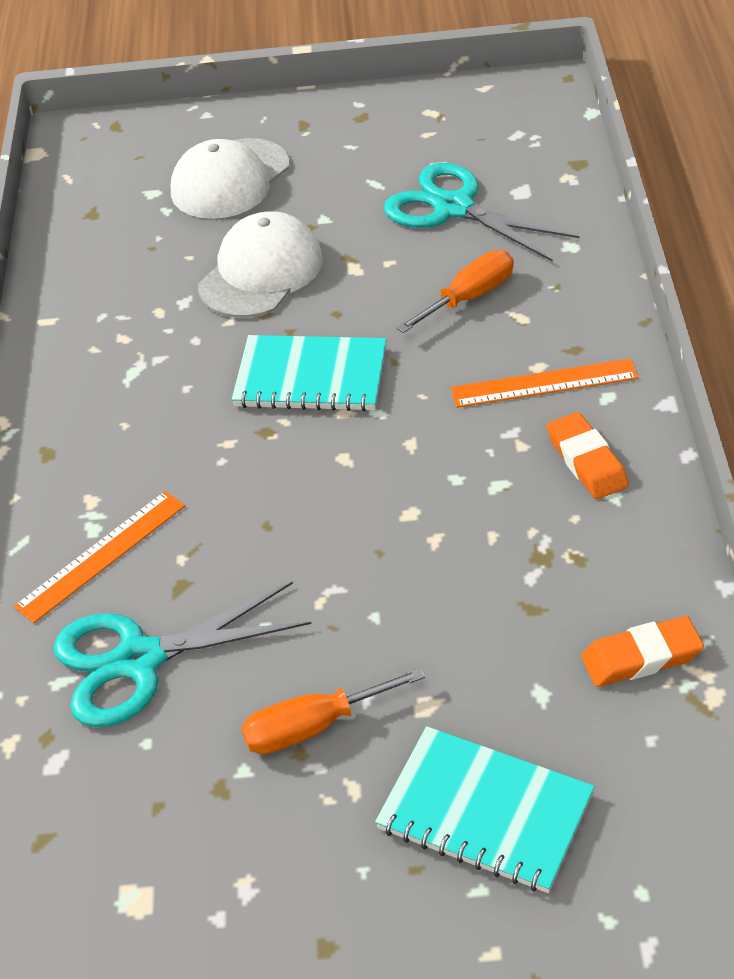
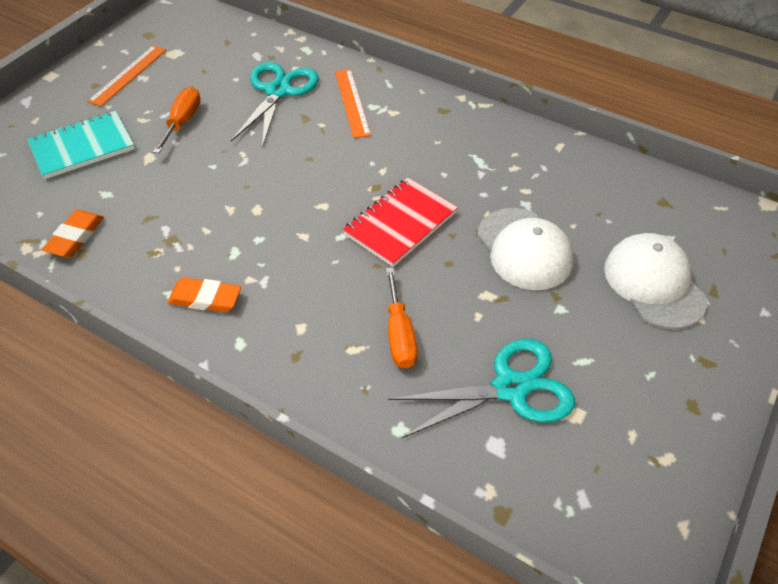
camera: 120 degrees right, 5 degrees up
(311, 377) = (400, 223): turquoise notebook -> red notebook
(544, 383) = (283, 320): orange ruler -> orange ruler (128, 75)

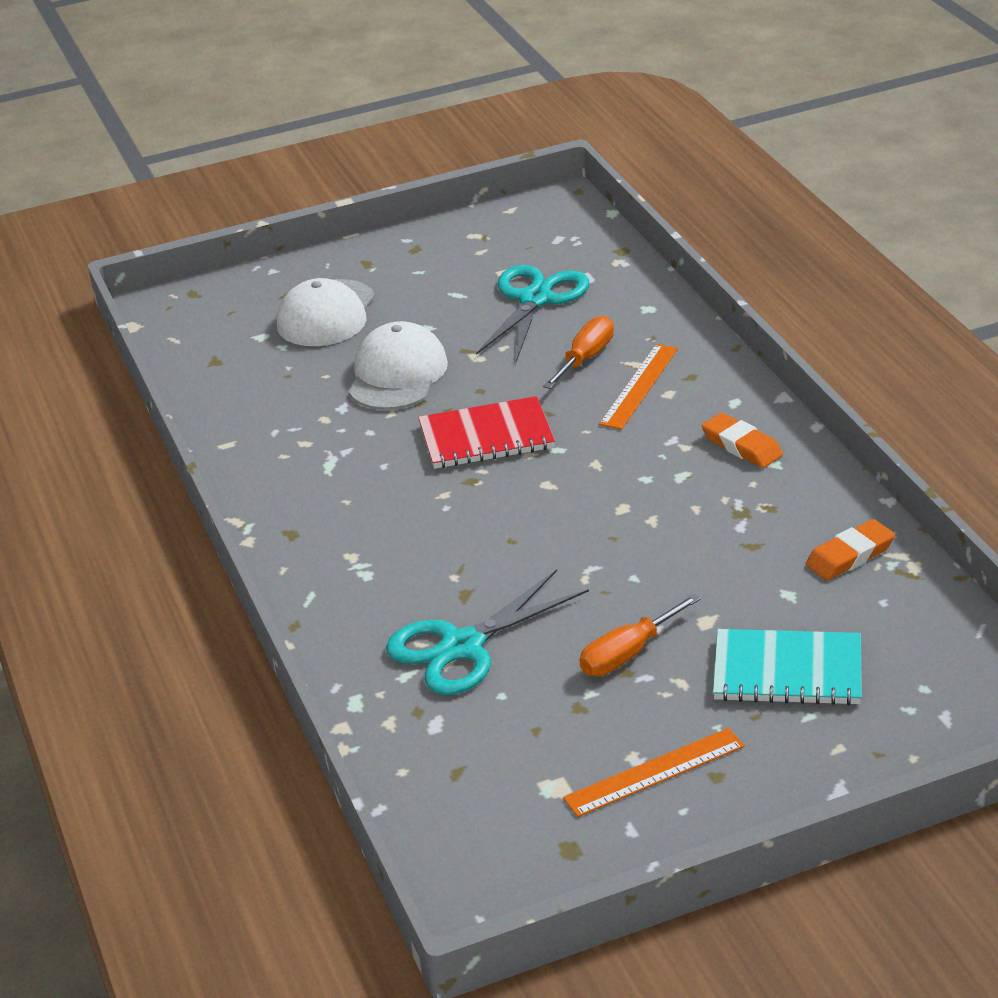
camera: 140 degrees left, 15 degrees down
(352, 102) = (386, 589): orange ruler -> orange ruler (639, 386)
(510, 388) = (535, 299): turquoise scissors -> turquoise scissors turned 90 degrees clockwise

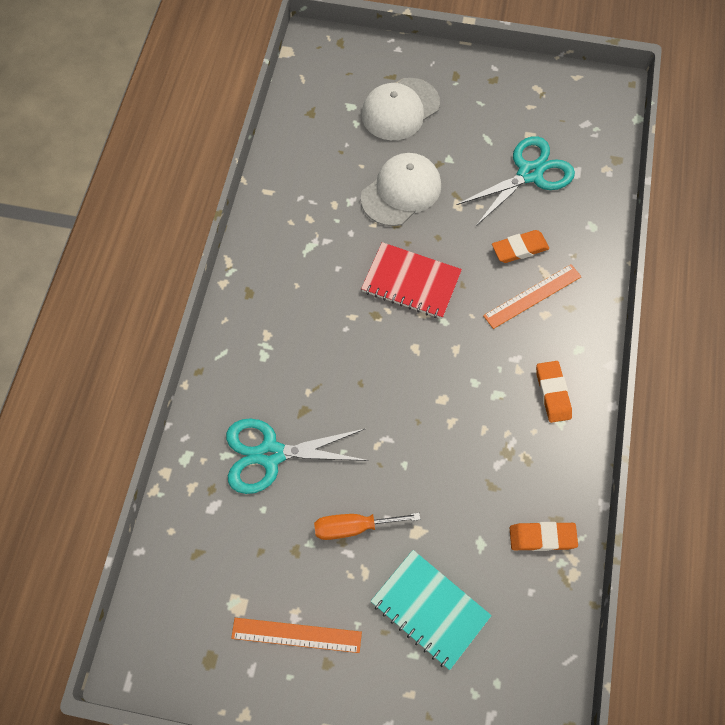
camera: 30 degrees right, 30 degrees up
(585, 358) = (519, 249): orange screwdriver -> orange eraser

